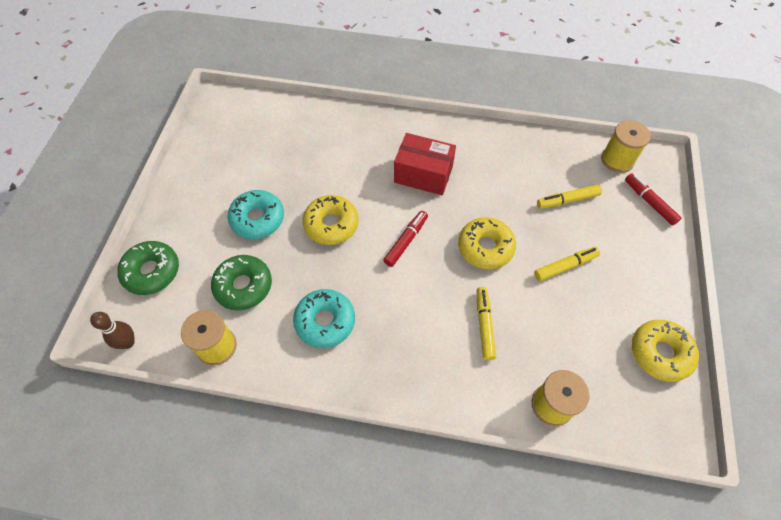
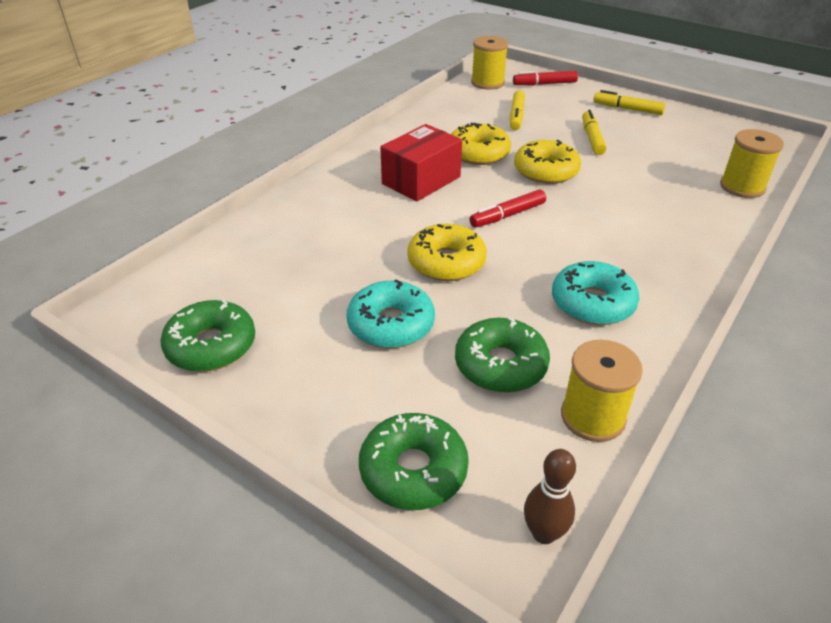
camera: 65 degrees left, 20 degrees down
(209, 149) = (211, 346): none -> green donut
(406, 241) = (507, 215): red marker -> red marker turned 90 degrees counterclockwise
(484, 325) = (641, 197): yellow marker -> yellow marker (627, 109)
(660, 353) = (701, 125): yellow donut -> yellow donut (478, 153)

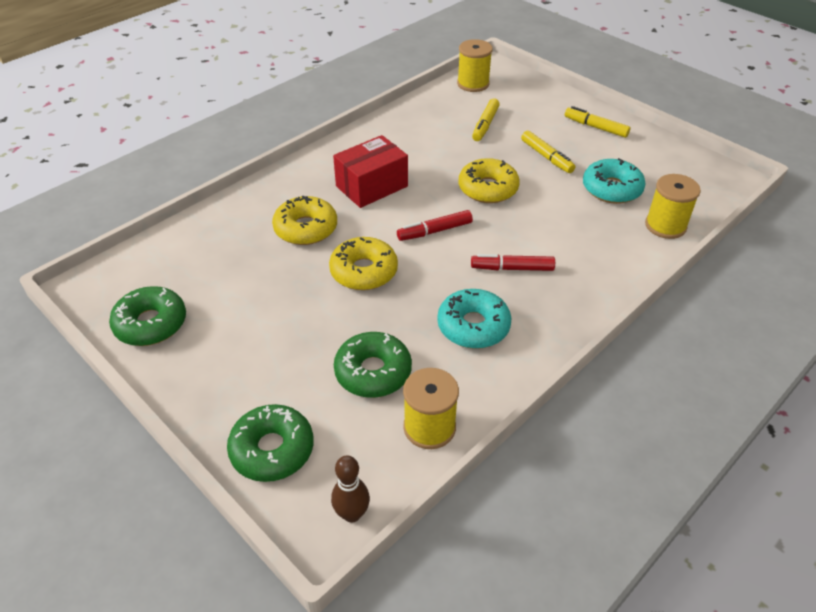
camera: 10 degrees right, 5 degrees up
(391, 324) = (297, 324): turquoise donut -> turquoise donut (611, 189)
(478, 153) = (433, 163): yellow donut -> yellow donut (306, 228)
(544, 84) = (527, 90): red marker -> red marker (512, 268)
(592, 138) = (546, 157): yellow marker -> yellow marker turned 135 degrees clockwise

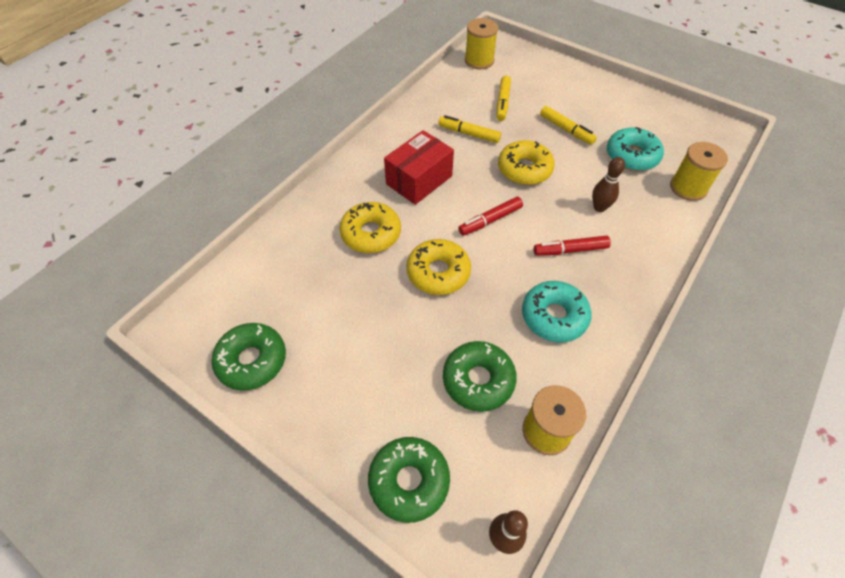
camera: 10 degrees left, 10 degrees up
(558, 233) = (599, 207): none -> brown bowling pin
(595, 127) = (599, 94): yellow marker -> yellow marker (469, 134)

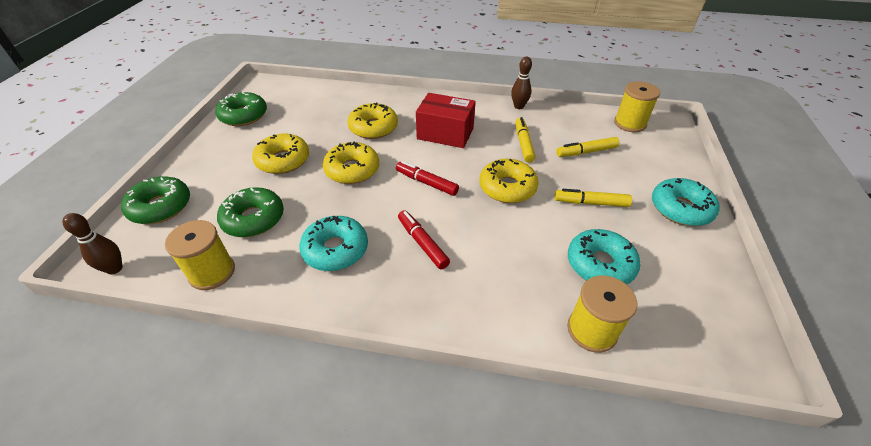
camera: 65 degrees right, 10 degrees down
(384, 333) = (283, 160): none -> yellow donut
(566, 130) = (591, 203): yellow marker -> yellow marker turned 75 degrees clockwise
(593, 89) = (680, 209): none -> turquoise donut
(599, 207) = (496, 253): brown bowling pin -> brown bowling pin (519, 106)

